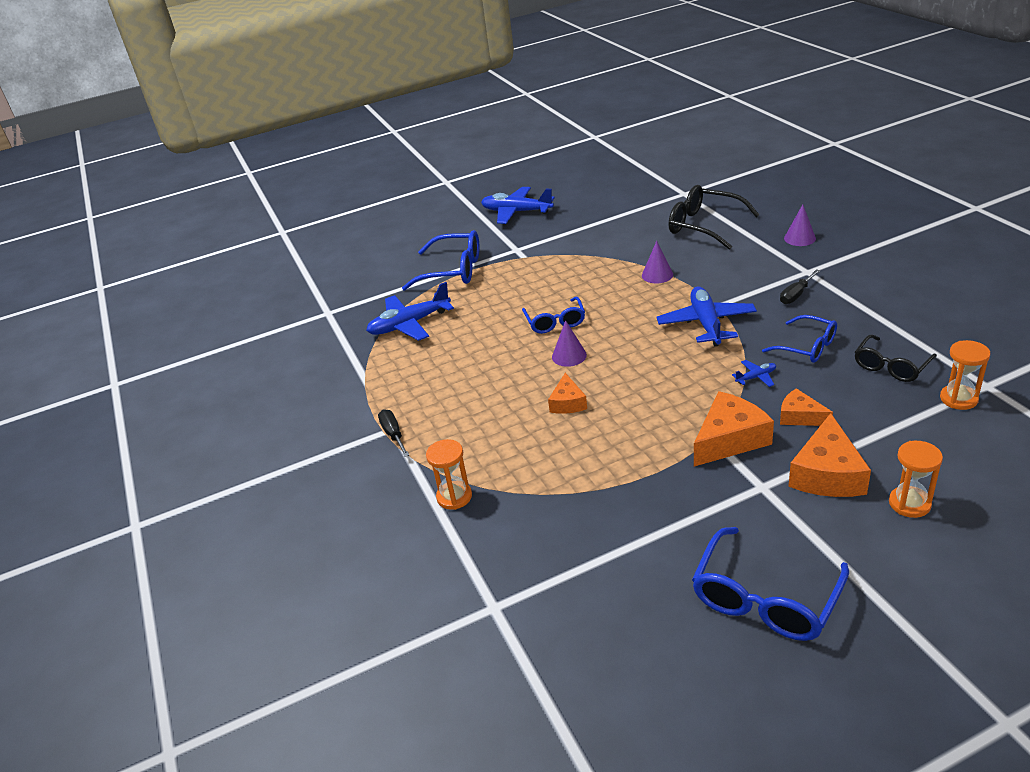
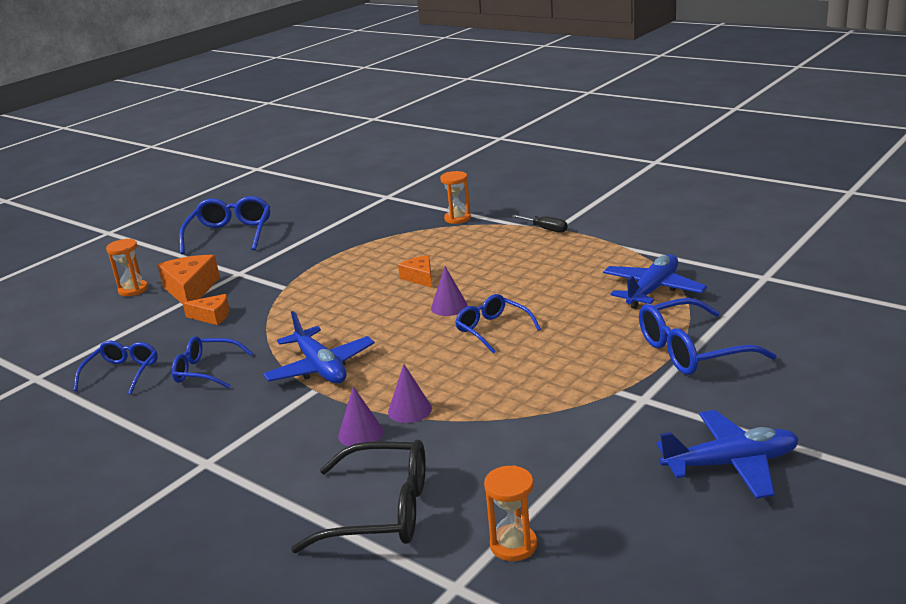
camera: 150 degrees right, 10 degrees down
(729, 439) = (269, 290): orange cheese -> none
(756, 377) = (255, 334): blue plane -> none
(796, 295) = (220, 425): black screwdriver -> none
(799, 238) = (218, 521): purple cone -> purple cone (360, 433)
(891, 366) = (122, 373): black glasses -> blue glasses
(958, 399) = (68, 361): orange hourglass -> orange hourglass (513, 545)

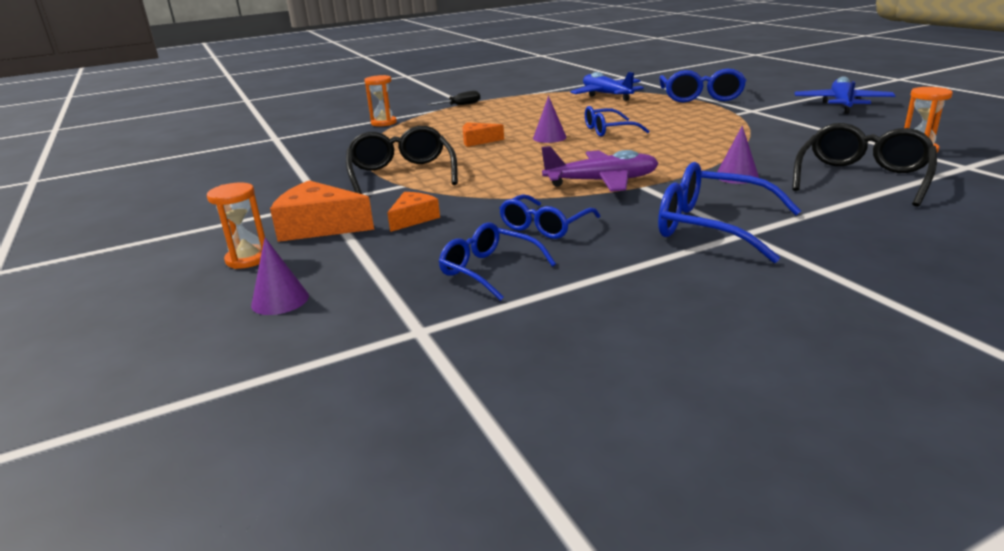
camera: 65 degrees left, 0 degrees up
(230, 234) = (202, 201): blue glasses -> blue glasses (712, 227)
(311, 278) = (401, 174): none -> black glasses
(320, 367) = (601, 182): blue plane -> purple plane
(409, 410) = (712, 160): purple cone -> purple cone (280, 300)

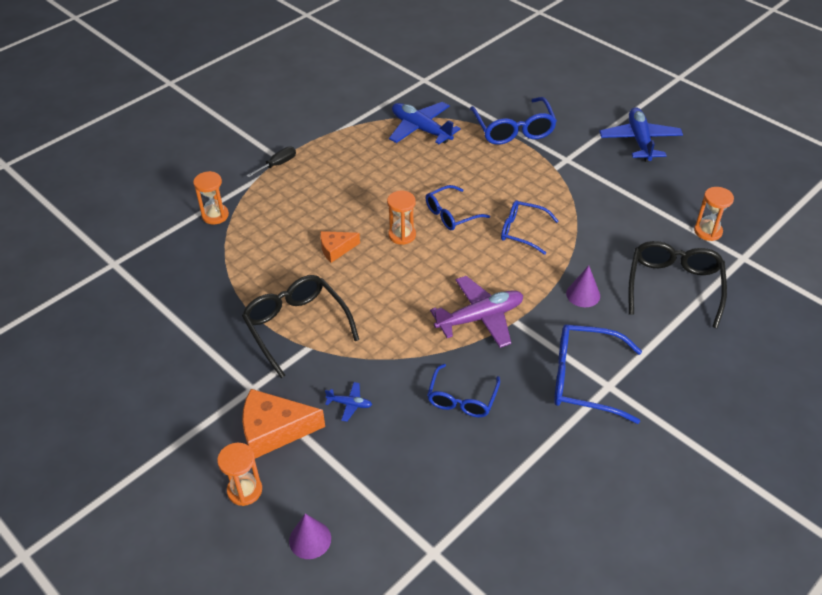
camera: 20 degrees left, 20 degrees up
(413, 219) = (349, 404): orange cheese -> blue plane
(489, 270) = (446, 469): blue glasses -> blue glasses (522, 231)
(549, 137) = (402, 235): purple cone -> orange hourglass

